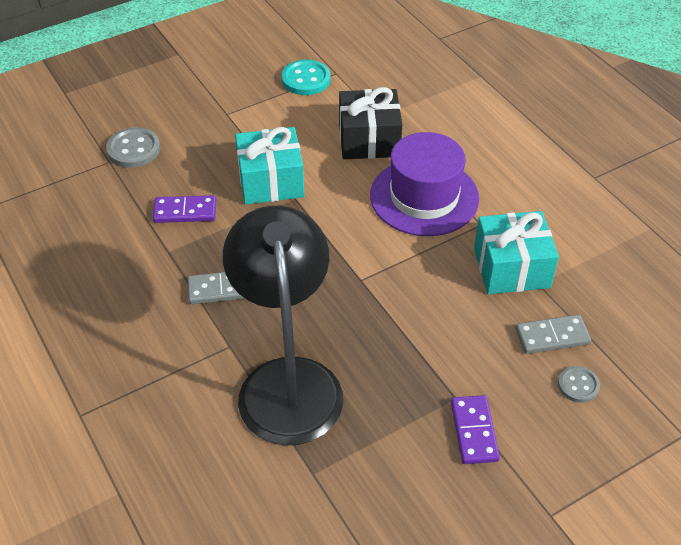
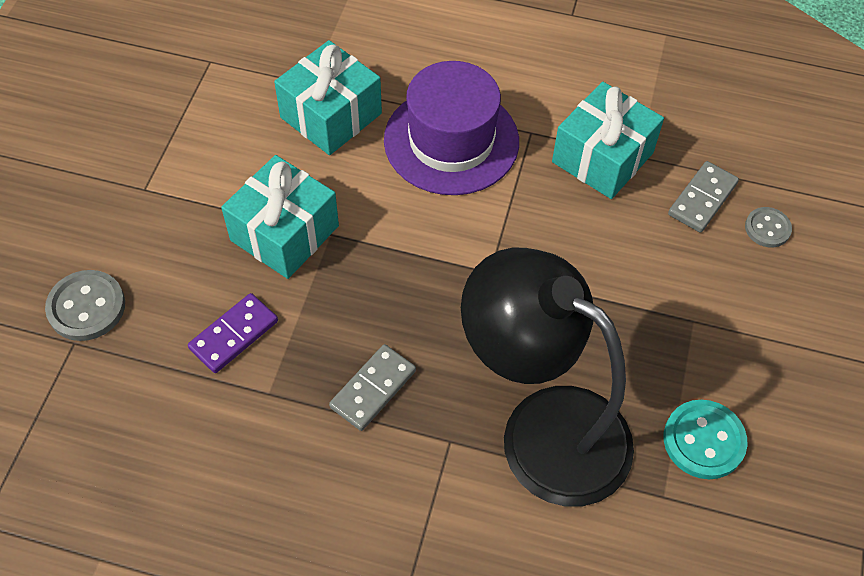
camera: 45 degrees left, 10 degrees up
(306, 79) = (186, 89): turquoise button -> turquoise button (703, 440)
(369, 140) = (331, 115): black gift -> turquoise gift
(474, 431) = (740, 339): purple domino -> none

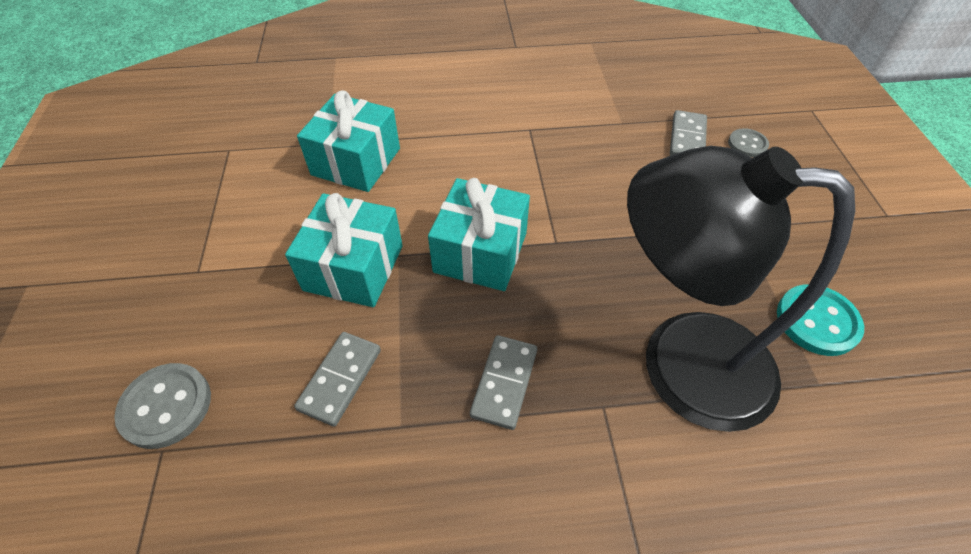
camera: 20 degrees left, 5 degrees down
(234, 335) = (340, 379): purple domino -> grey domino
(451, 141) = (469, 152): purple hat -> none
(602, 157) = (595, 131): turquoise gift -> turquoise gift (480, 252)

